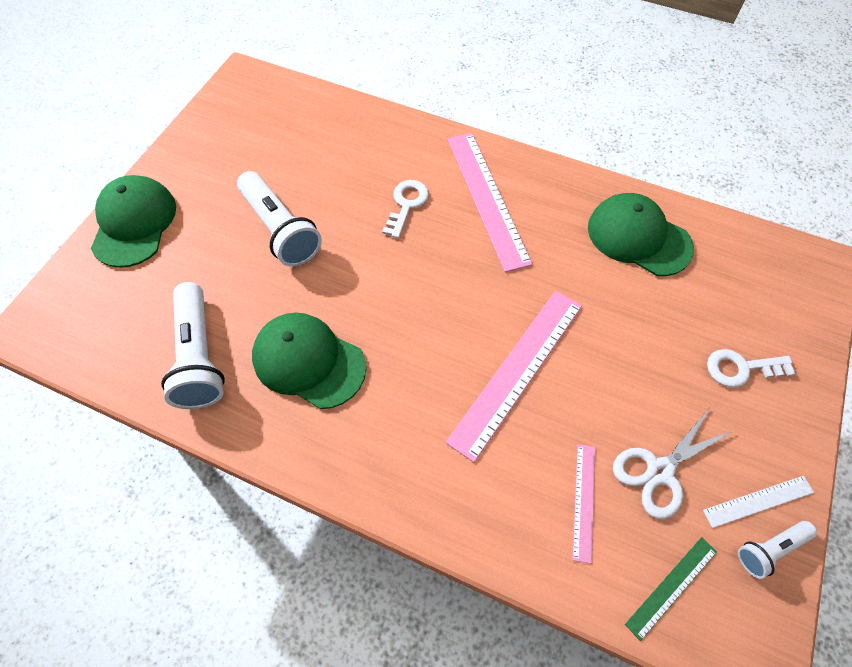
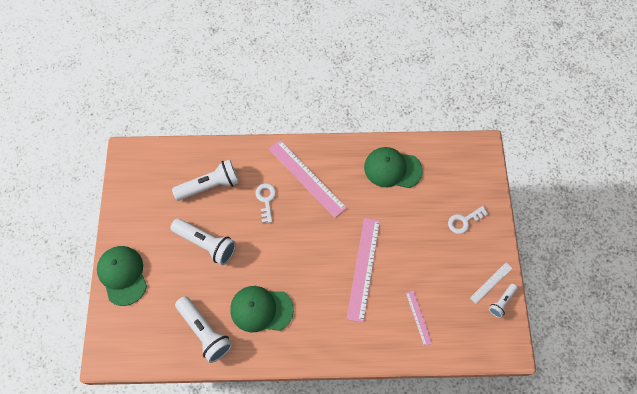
camera: 25 degrees left, 5 degrees up
(333, 155) = (210, 185): none -> white flashlight
(659, 471) = (445, 288): white scissors -> none
(671, 587) = (468, 337): green ruler -> none

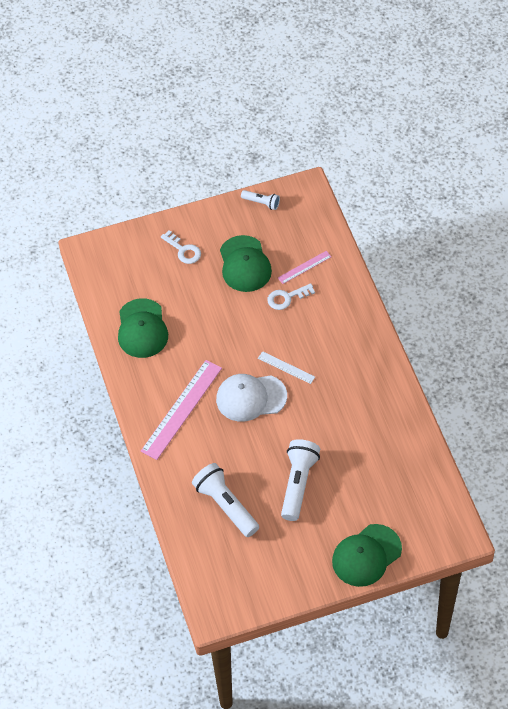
camera: 105 degrees left, 10 degrees down
(205, 332) = (395, 450): white flashlight -> none
(261, 309) = (351, 406): green cap -> green cap (245, 264)
(266, 200) = (223, 441): white key -> white key (287, 298)
(298, 232) = (251, 398): none -> white cap
(363, 268) = (270, 326): pink ruler -> none
(491, 283) = (244, 215): white ruler -> white ruler (286, 367)

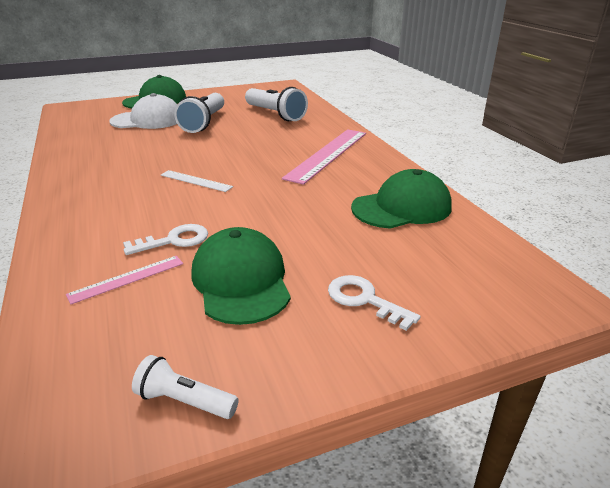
camera: 175 degrees right, 25 degrees down
(142, 329) = (402, 207): green cap -> green cap turned 75 degrees clockwise
(251, 398) = (245, 161): white cap -> white cap (148, 120)

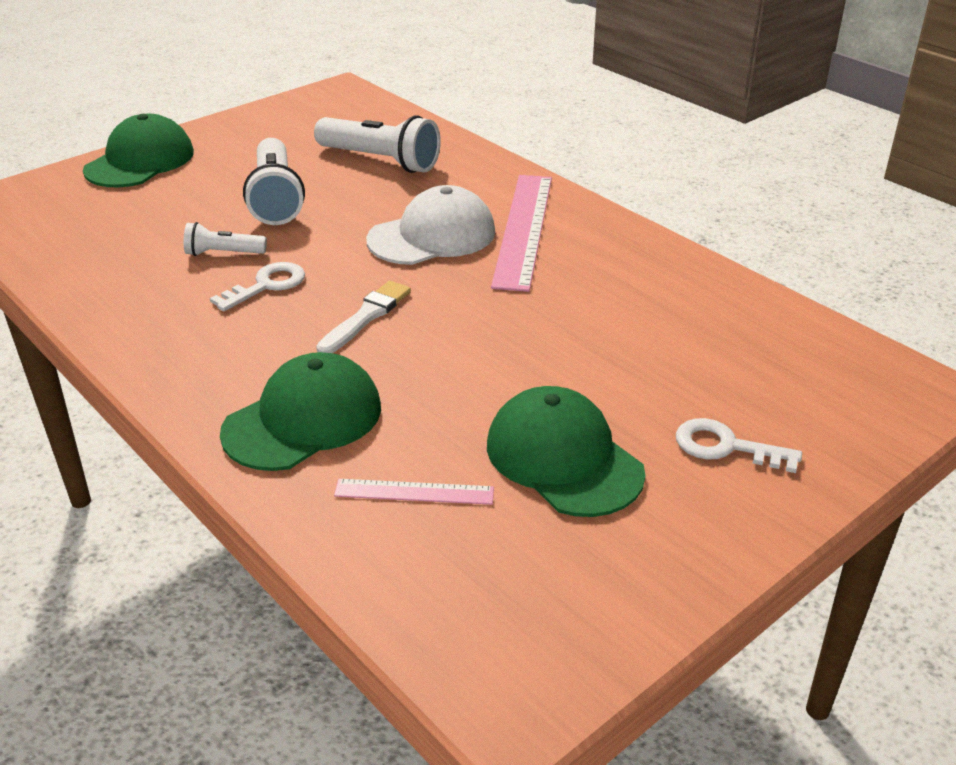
camera: 20 degrees left, 5 degrees up
(127, 279) = (414, 492): pink ruler -> pink ruler turned 60 degrees clockwise
(148, 120) = (170, 209): white cap -> white cap (432, 236)
(174, 240) = (425, 422): white key -> white key (266, 285)
(184, 401) = (619, 614): white flashlight -> white flashlight (223, 253)
(196, 181) = (366, 317): white ruler -> white brush
(402, 207) = (685, 303): green cap -> green cap (303, 420)

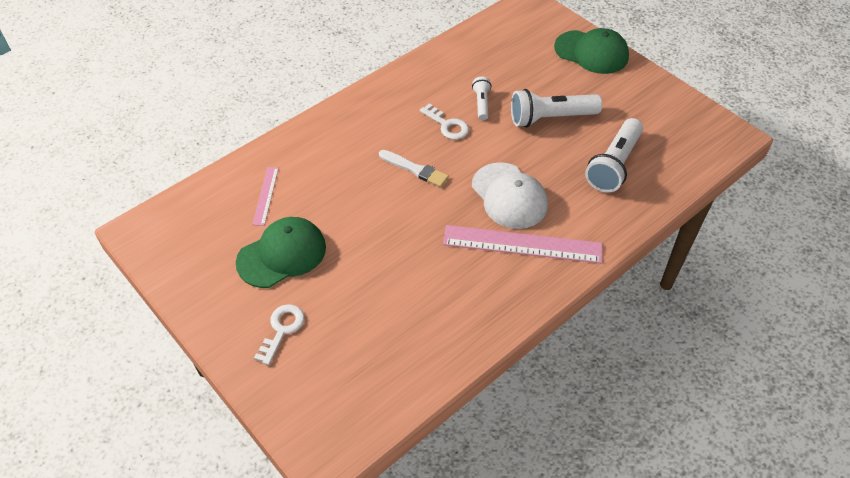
camera: 90 degrees right, 15 degrees up
(303, 420) = (324, 152): green cap -> none

